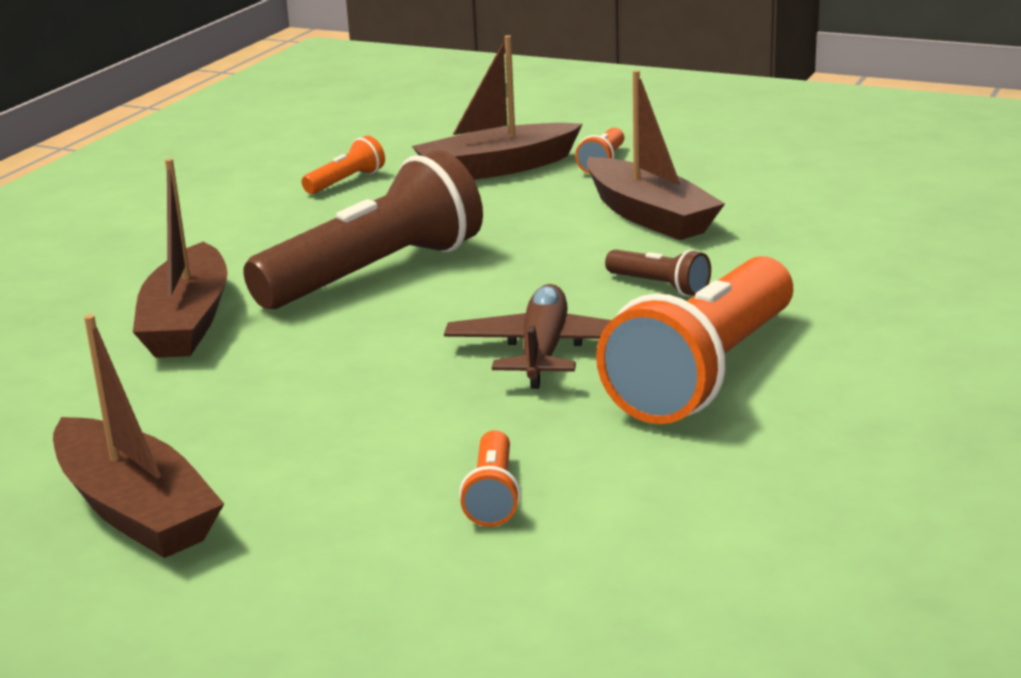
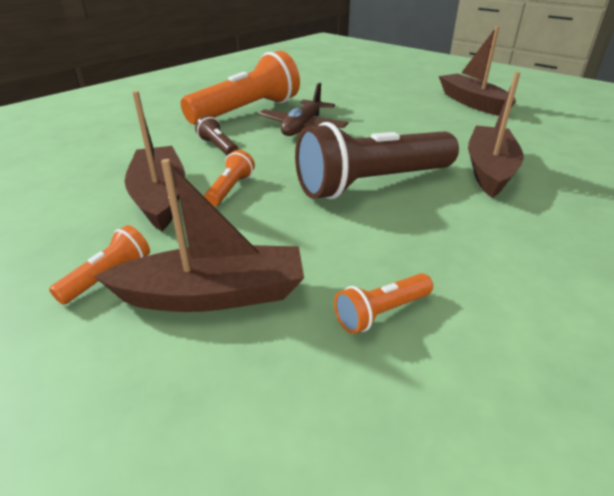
camera: 165 degrees left, 10 degrees up
(493, 496) = (350, 92): orange flashlight -> orange flashlight (230, 189)

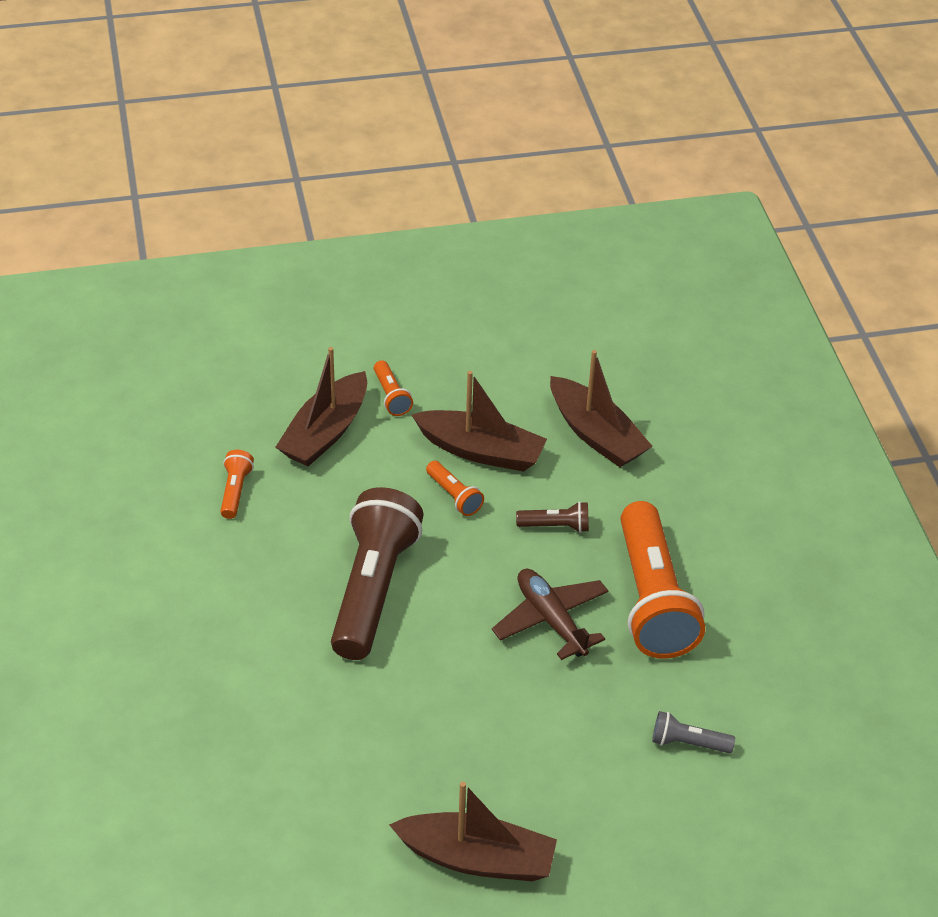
camera: 125 degrees right, 10 degrees up
(329, 87) = (688, 743): none -> grey flashlight
(489, 170) = (311, 693): brown boat -> brown boat (596, 434)

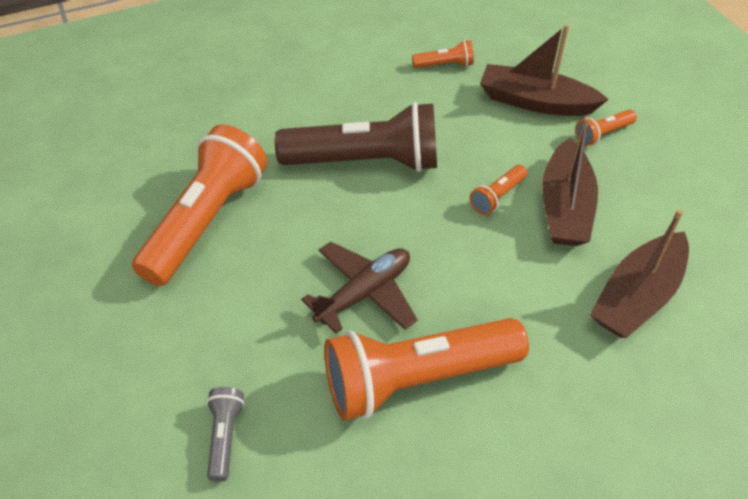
camera: 80 degrees right, 5 degrees up
(422, 738) = (206, 220): none -> orange flashlight
(477, 858) = (78, 278): brown boat -> none
(556, 526) = (490, 280): brown flashlight -> none

